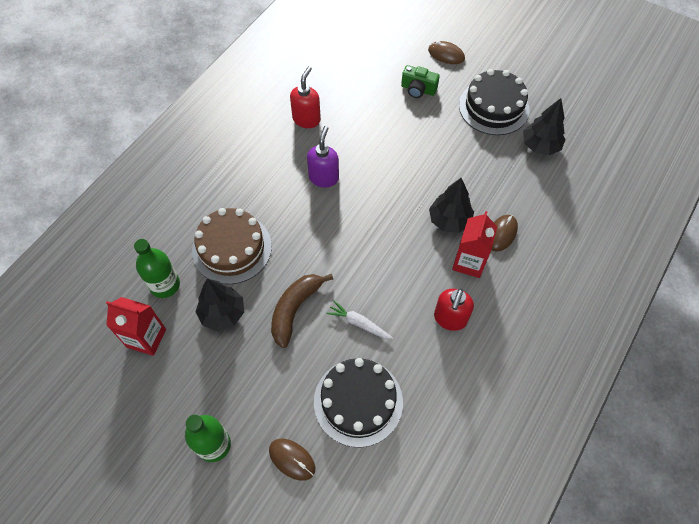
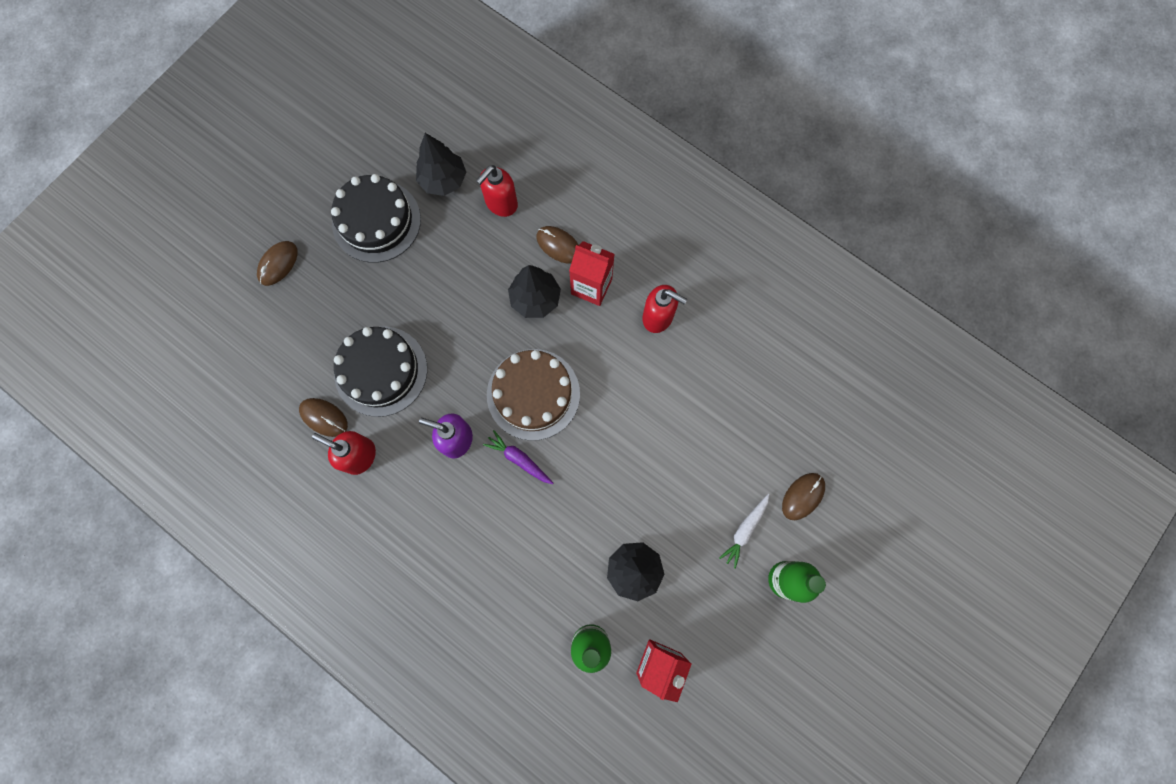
camera: 85 degrees left, 15 degrees up
(232, 248) = (547, 559): brown cake -> brown cake (533, 394)
(295, 309) = (635, 485): brown banana -> none
(311, 221) = (519, 459): none -> purple carrot
(333, 95) = (324, 417): none -> brown mouse
(358, 401) = (745, 423): black cake -> black cake (381, 371)
(359, 323) = (657, 414): white carrot -> white carrot (744, 530)
(418, 89) = (332, 307): green camera -> none
(530, 188) = (501, 203): none -> red soap dispenser

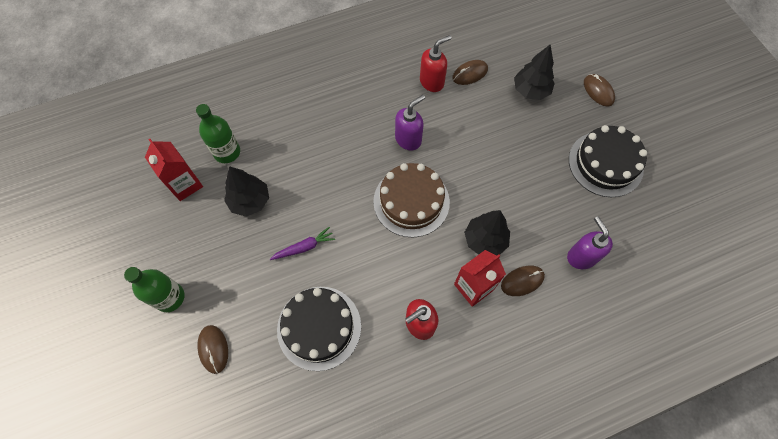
camera: 120 degrees right, 10 degrees down
(381, 371) = (484, 117): black cake -> black cake (319, 327)
(443, 180) = (622, 224): black tree -> black tree (530, 90)
(501, 203) = (581, 257): red soap dispenser -> purple soap dispenser
(519, 459) = (371, 170): purple carrot -> purple carrot (304, 247)
(744, 530) = (221, 290): white carrot -> none

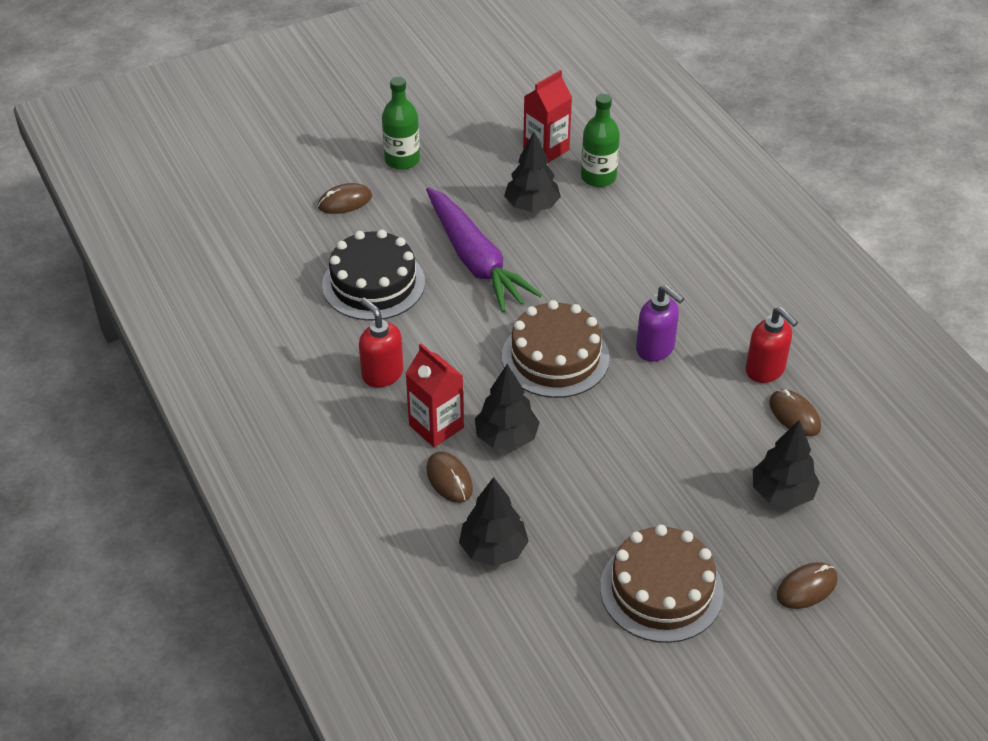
camera: 85 degrees right, 20 degrees down
(304, 247) = (475, 260): purple carrot -> purple carrot, size x2.27
(581, 257) = (493, 549): purple soap dispenser -> black tree
(605, 163) = (661, 589): black cake -> brown cake

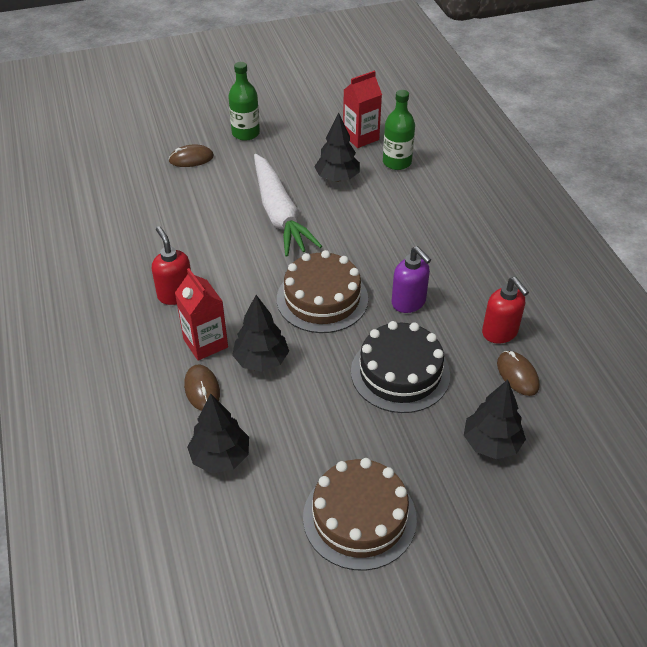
camera: 10 degrees right, 0 degrees up
(373, 283) = (192, 222): black cake -> black cake (400, 373)
(475, 260) = (279, 214): purple carrot -> white carrot
(806, 588) = (495, 536): brown mouse -> none

